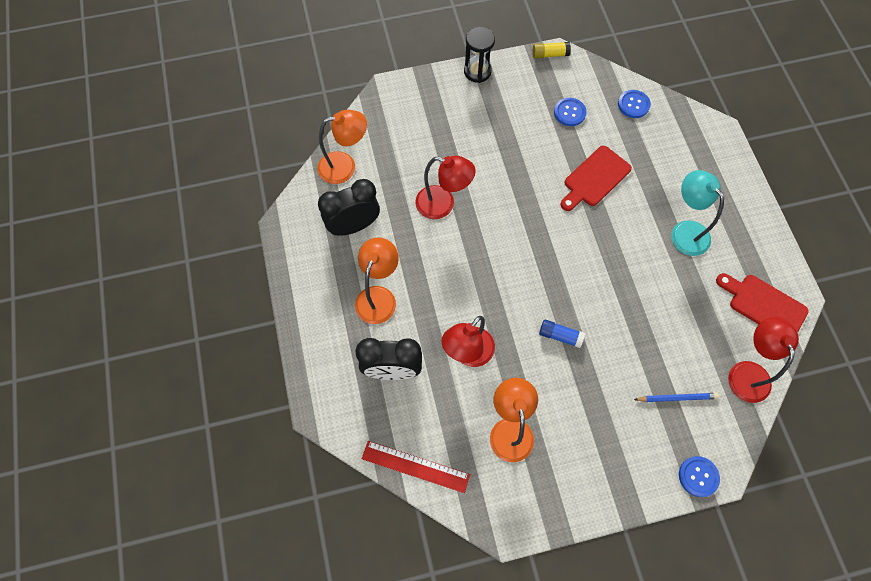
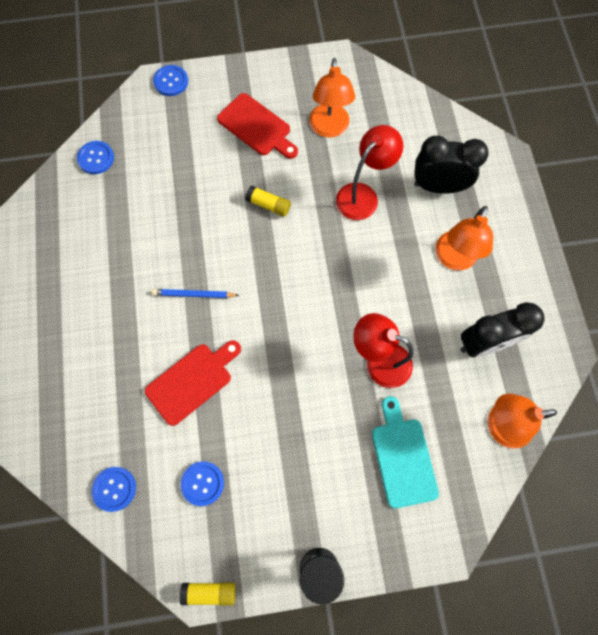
camera: 175 degrees left, 5 degrees up
(415, 466) = (416, 107): red ruler -> none
(421, 140) = (403, 457): none -> turquoise cutting board
(560, 336) = (268, 205): blue glue stick -> yellow glue stick
(677, 398) = (170, 142): blue pencil -> blue pencil (194, 294)
(685, 231) = (107, 305): turquoise lamp -> none
(747, 372) = (96, 158): red lamp -> blue button
(764, 305) = (53, 218): red cutting board -> red cutting board (257, 127)

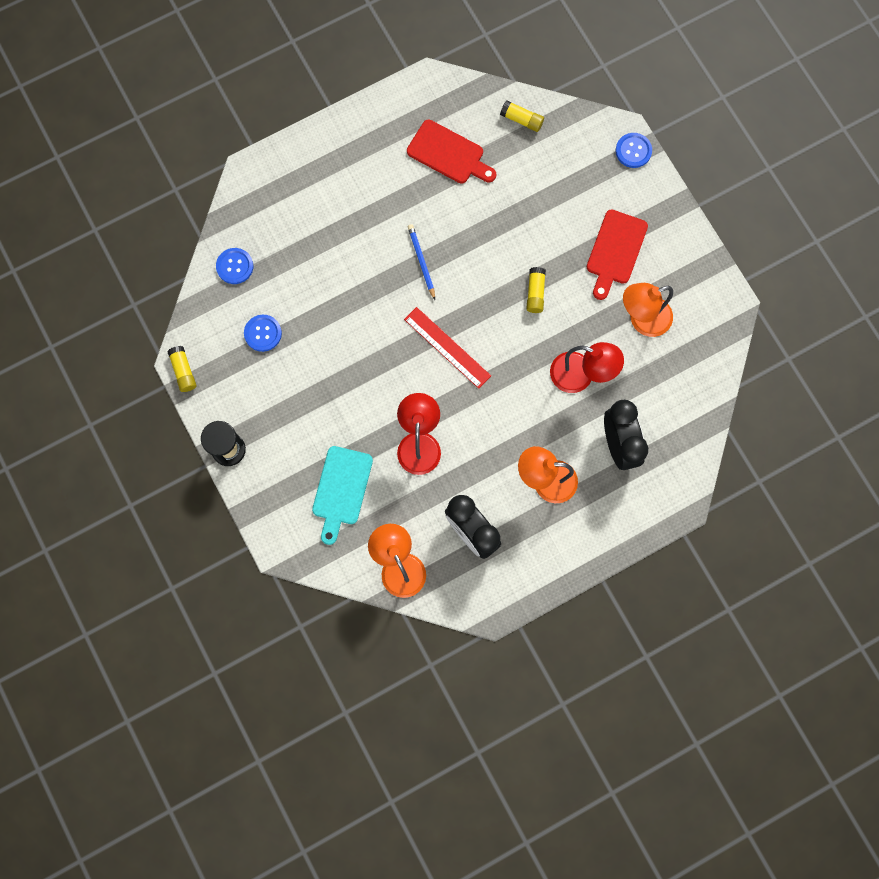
camera: 70 degrees right, 5 degrees up
(96, 158) = (521, 120): blue button -> yellow glue stick
(192, 381) = (343, 291): red cutting board -> red cutting board (449, 154)
(291, 301) = (447, 347): none -> red ruler
(403, 457) = (341, 490): turquoise cutting board -> turquoise cutting board turned 135 degrees clockwise

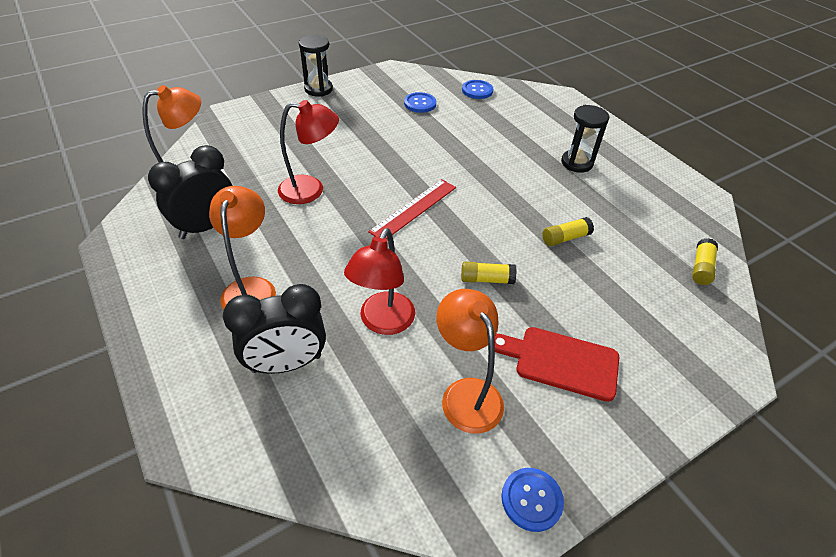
camera: 85 degrees right, 30 degrees down
(183, 371) = (385, 70): yellow glue stick -> yellow glue stick (565, 238)
(341, 490) = (272, 144): turquoise cutting board -> none
(377, 186) = (577, 163): none -> black hourglass
(421, 261) = (505, 191): blue pencil -> none
(449, 154) = (631, 210): red cutting board -> none
(633, 151) = (716, 385): blue button -> blue button (531, 500)

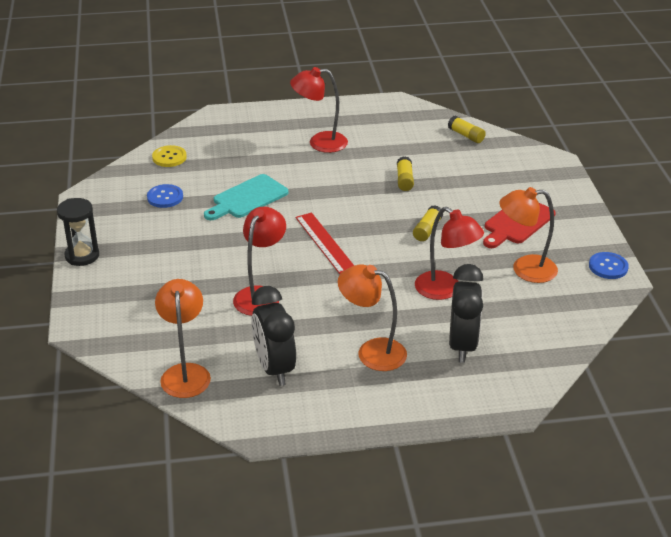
camera: 65 degrees left, 10 degrees down
(451, 144) = (247, 198): none -> turquoise cutting board
(477, 90) = (169, 157): blue button -> yellow button
(577, 163) = (319, 143): black hourglass -> red lamp

